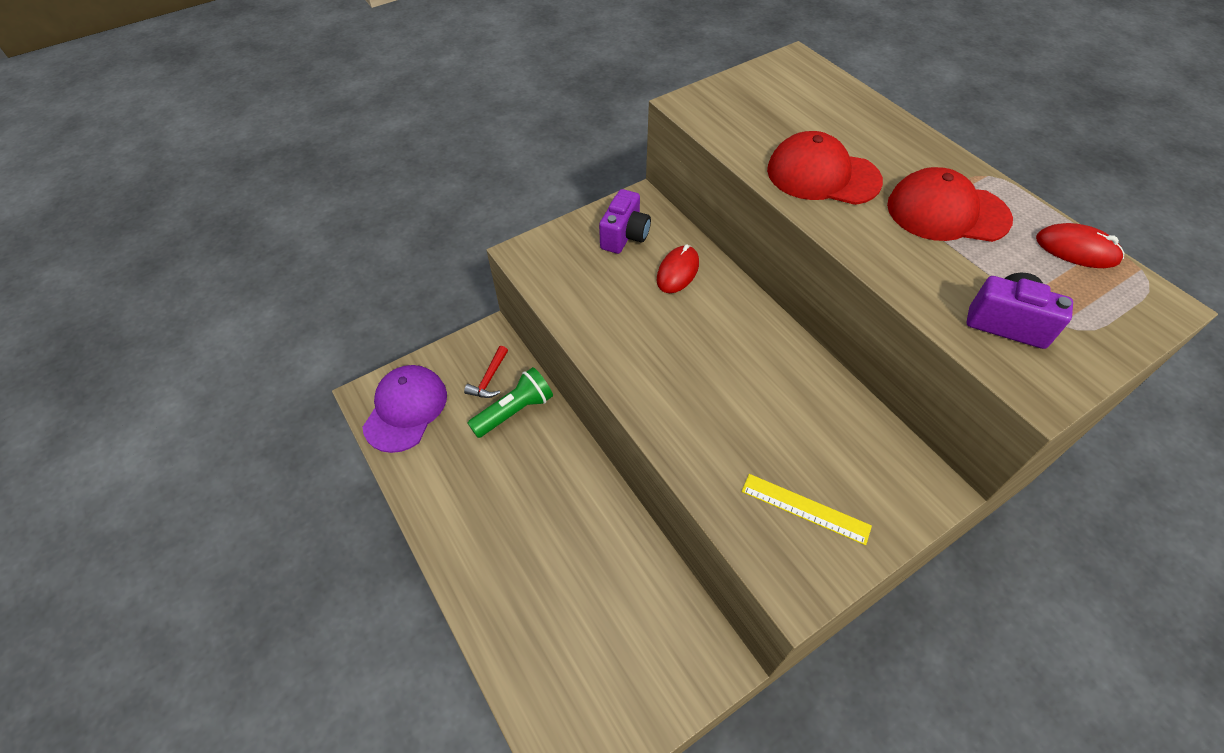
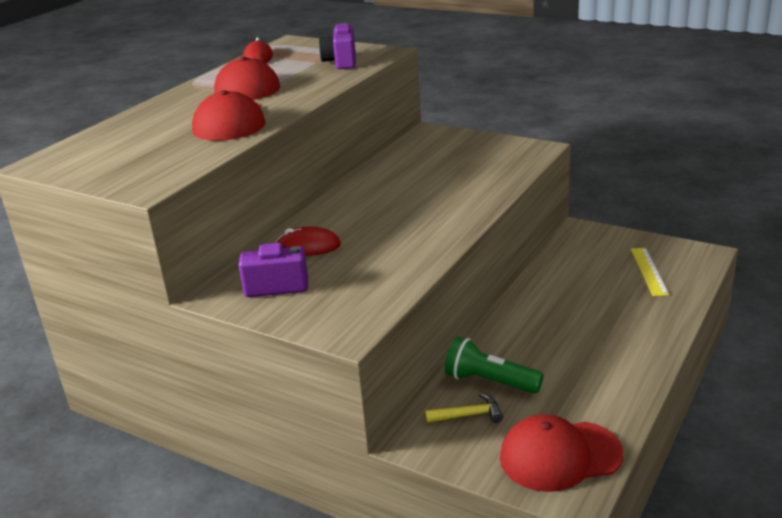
camera: 115 degrees left, 25 degrees down
(406, 409) = (560, 456): purple cap -> red cap
(489, 379) = (469, 415): red hammer -> yellow hammer
(805, 508) = (484, 156): yellow ruler -> yellow ruler (649, 271)

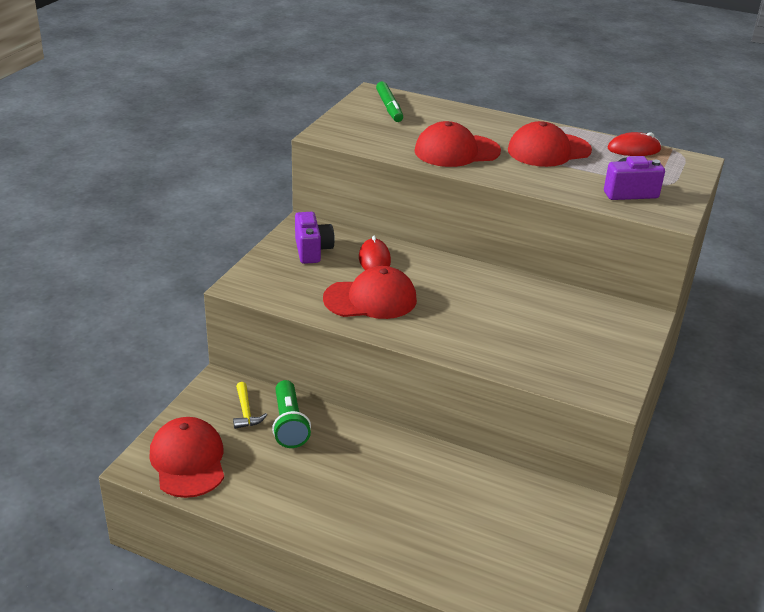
camera: 80 degrees right, 5 degrees up
(90, 155) = (389, 107): none -> green marker
(388, 248) = (370, 299): none -> red cap
(490, 381) = (289, 424): green flashlight -> green flashlight turned 150 degrees clockwise
(649, 271) = (489, 555): yellow ruler -> none

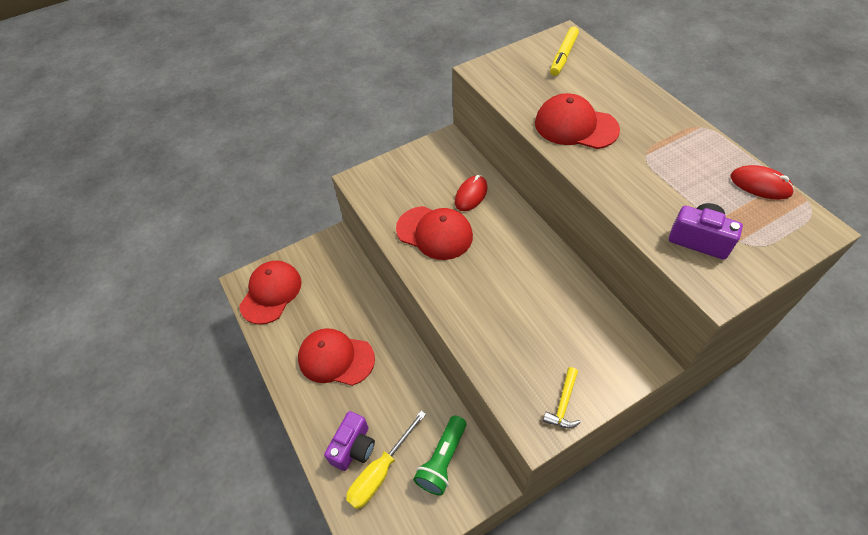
camera: 40 degrees right, 20 degrees up
(246, 412) = (332, 272): yellow hammer -> yellow hammer (563, 404)
(289, 424) = (350, 296): green flashlight -> green flashlight (442, 460)
(312, 250) = (434, 167): purple camera -> purple camera (354, 447)
(389, 107) = (563, 56): green marker -> yellow marker
(475, 549) = (380, 472): none -> yellow screwdriver
(548, 150) = (665, 155): red cap -> red cap (336, 358)

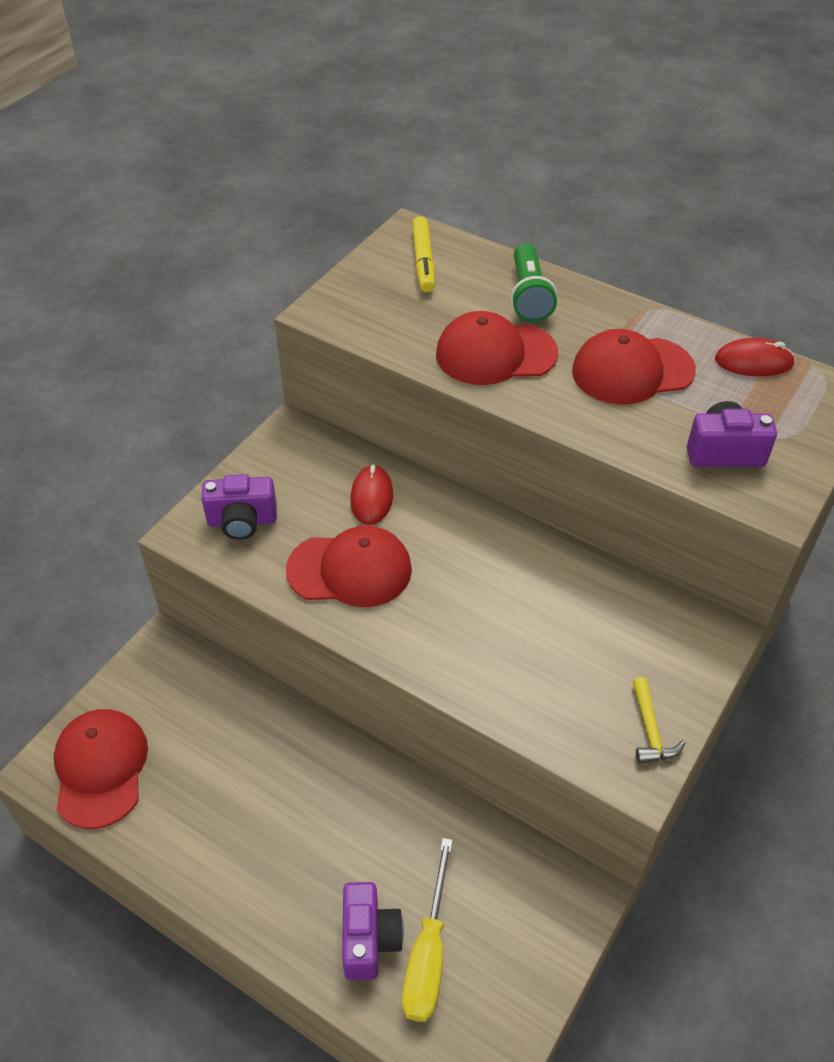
camera: 30 degrees left, 5 degrees down
(336, 358) = (267, 823): red cap -> red cap (632, 371)
(391, 184) = (242, 521): none -> purple camera
(442, 460) = (506, 894): green flashlight -> green flashlight (529, 296)

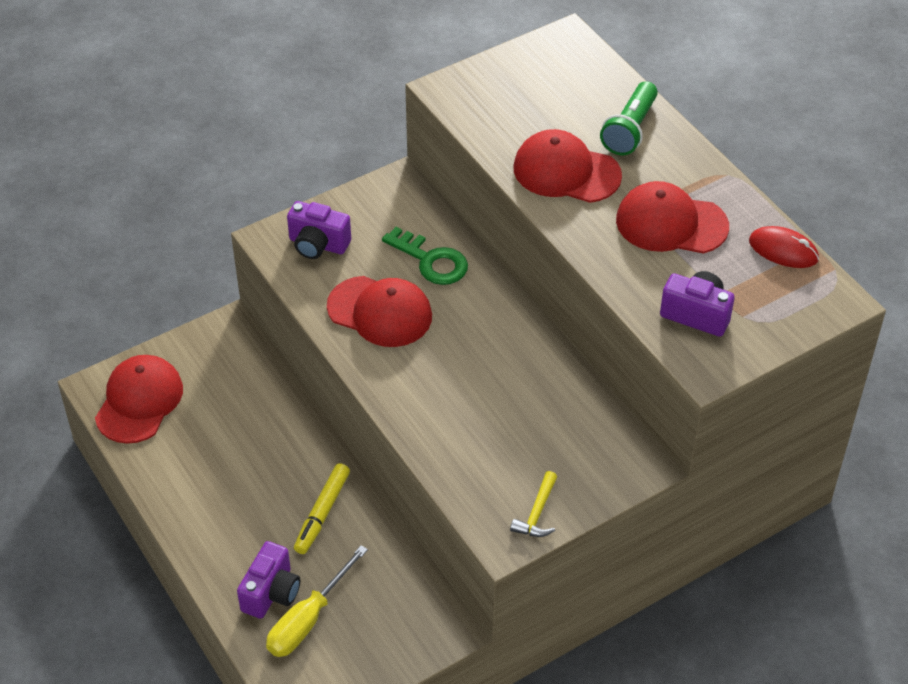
camera: 25 degrees right, 0 degrees up
(371, 497) = (431, 261): red mouse -> green key
(423, 261) = (560, 69): yellow marker -> yellow marker (322, 512)

